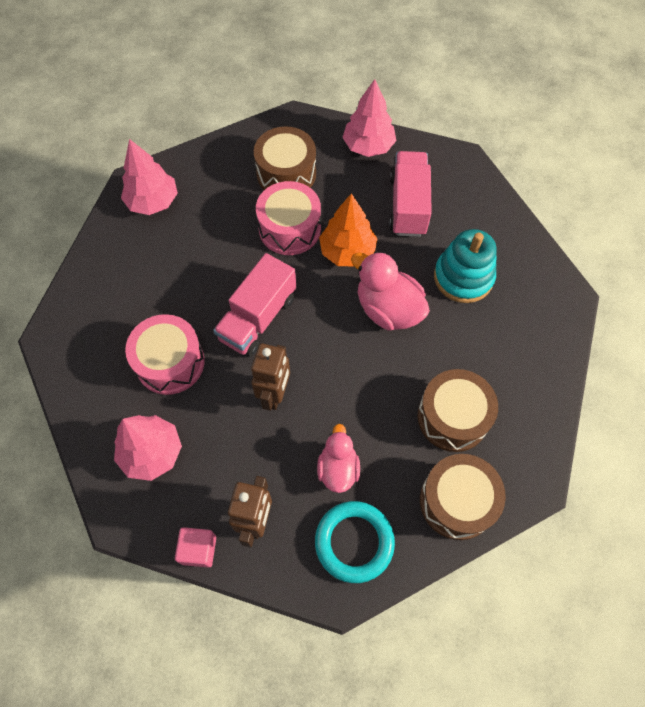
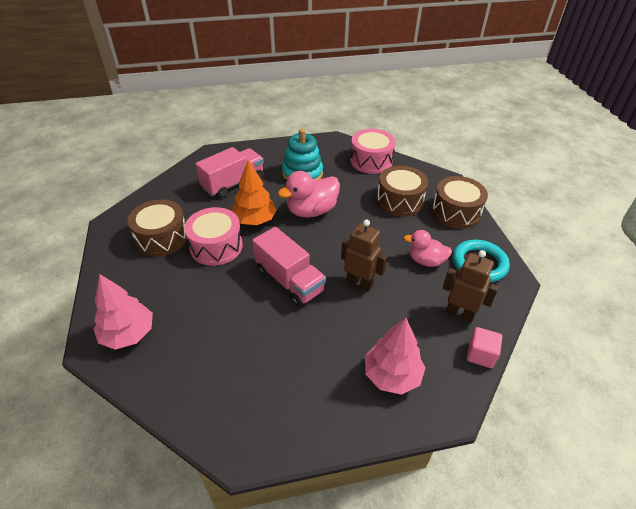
camera: 75 degrees left, 20 degrees down
(170, 362) = (308, 347): pink drum -> pink drum (371, 161)
(368, 146) = (169, 190): pink tree -> none
(408, 205) = (233, 183): pink truck -> pink truck turned 120 degrees clockwise

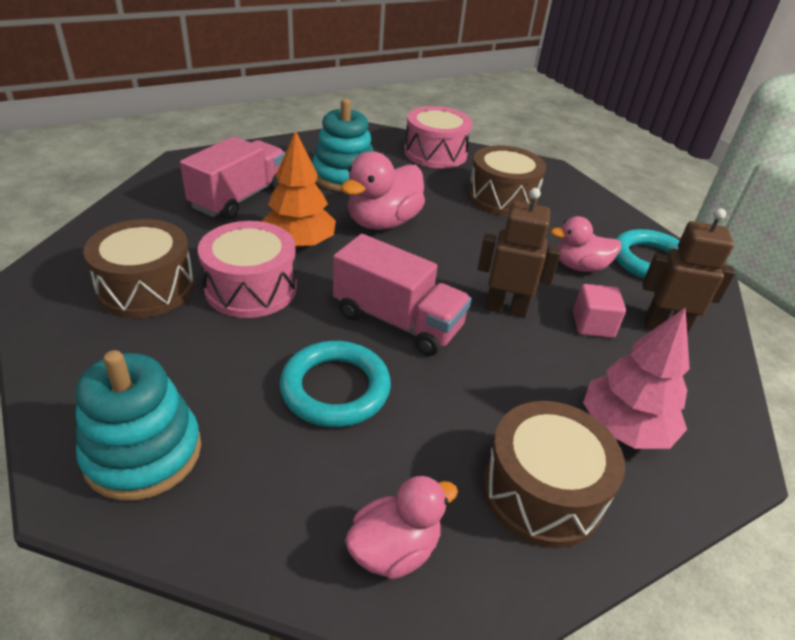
camera: 20 degrees left, 5 degrees down
(128, 334) = (143, 453): pink tree -> turquoise stacking toy
(227, 413) = (394, 549): none -> pink duck
(236, 317) = (335, 389): none -> turquoise ring
(456, 212) = (583, 203): brown drum -> brown drum (542, 491)
(480, 354) = (724, 375): pink cube -> pink cube (593, 325)

